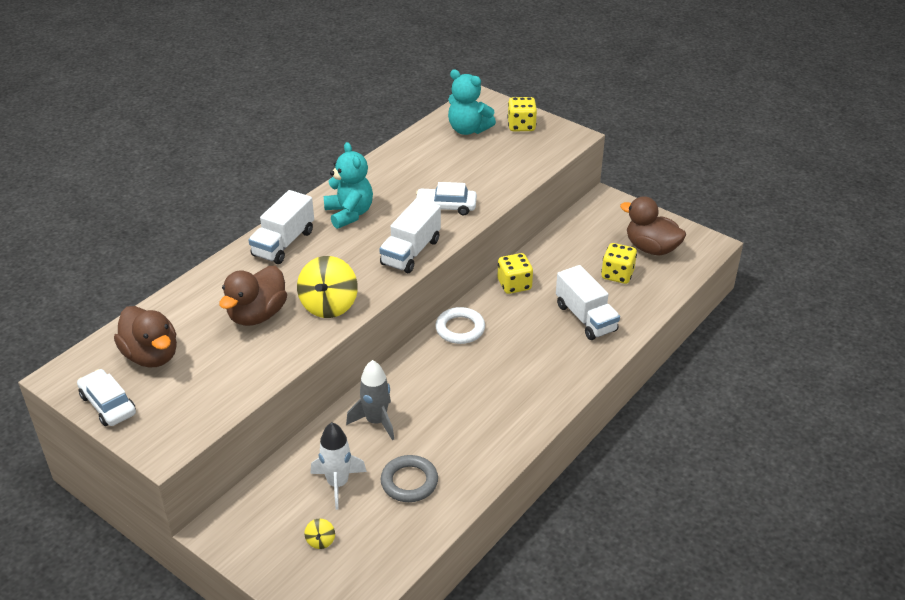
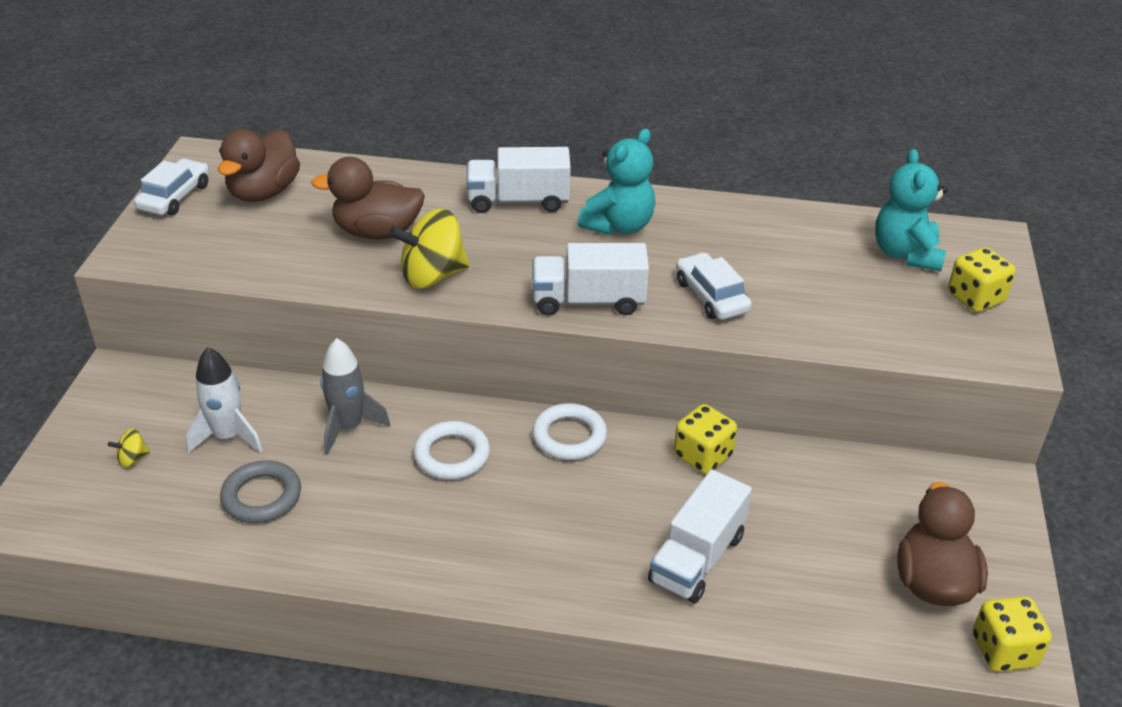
camera: 60 degrees right, 0 degrees up
(438, 383) = (452, 455): none -> white ring
(617, 275) = (828, 562): yellow dice -> yellow dice (1003, 651)

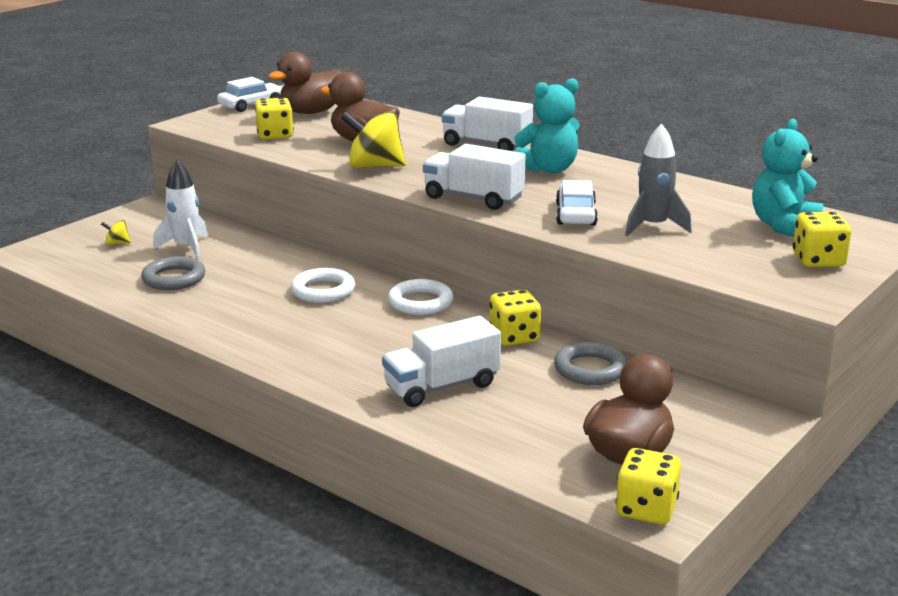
camera: 30 degrees right, 15 degrees down
(261, 250) = (275, 135): none -> yellow dice
(348, 427) = (269, 261): grey rocket -> grey rocket (653, 226)
(807, 476) = (590, 369): none -> grey ring

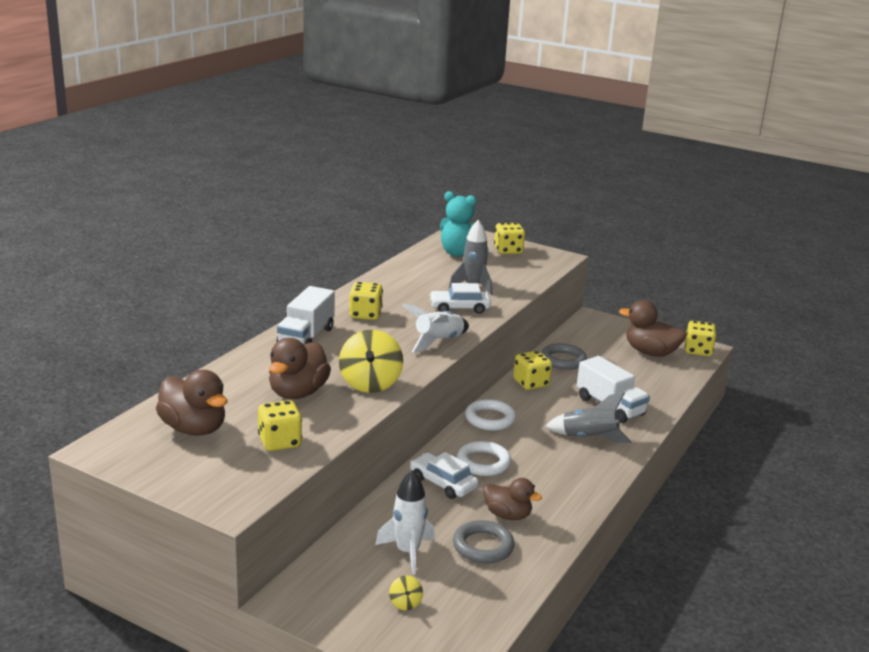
camera: 100 degrees left, 0 degrees up
(218, 294) = (507, 515): none -> brown duck
(252, 105) = (157, 470): white car -> white car (443, 483)
(358, 359) = (589, 438): none -> grey rocket
(473, 198) = (438, 341): white truck -> white rocket
(549, 169) = (365, 315): turquoise teddy bear -> yellow dice

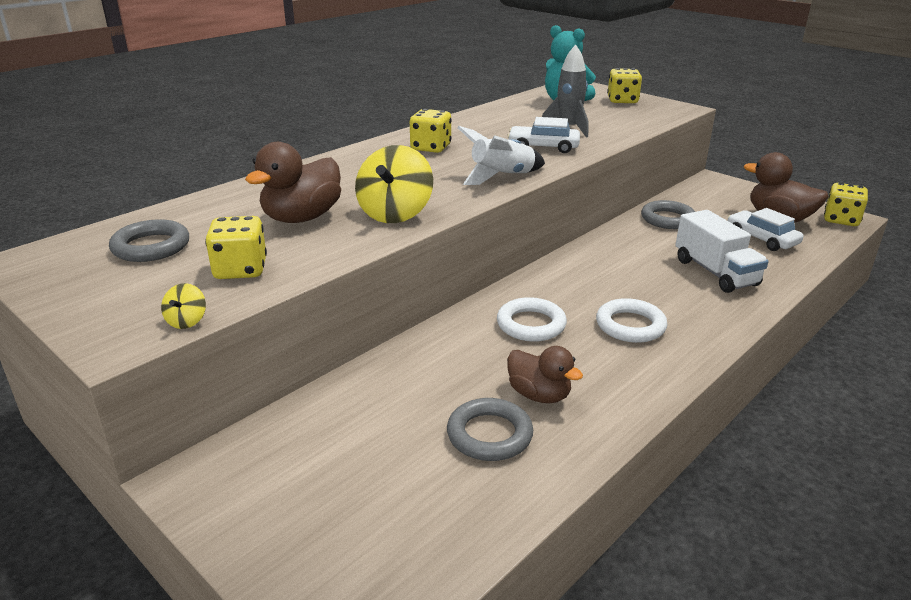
camera: 15 degrees right, 5 degrees up
(194, 429) = (151, 247): brown duck -> grey ring
(306, 338) = (350, 165): white truck -> none
(405, 603) = (345, 507): yellow spinning top -> yellow spinning top (187, 321)
(407, 552) = (383, 430): white rocket -> none
(443, 483) = (469, 344): white car -> white car (761, 238)
(490, 419) = (558, 275): white ring -> white ring (630, 325)
(531, 383) = (621, 240): yellow dice -> none
(589, 438) = (679, 307): grey rocket -> none

